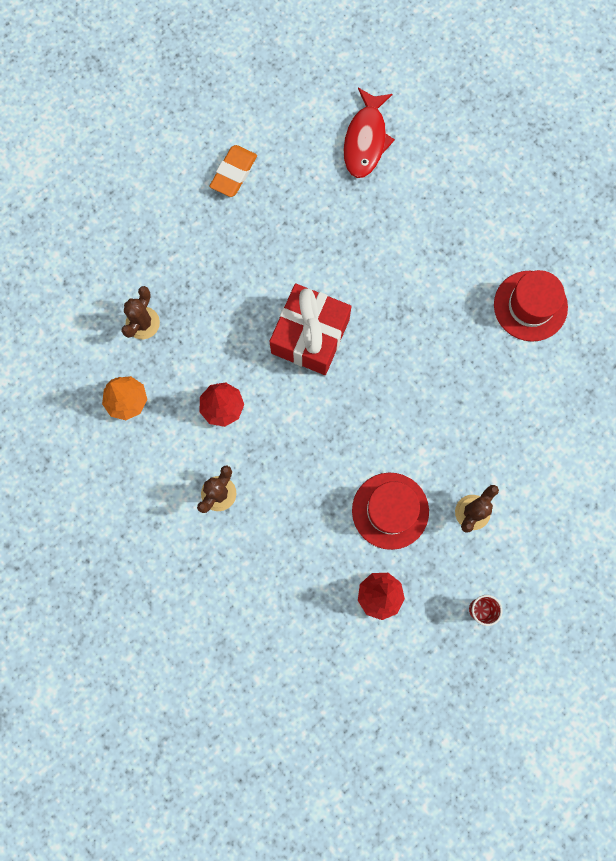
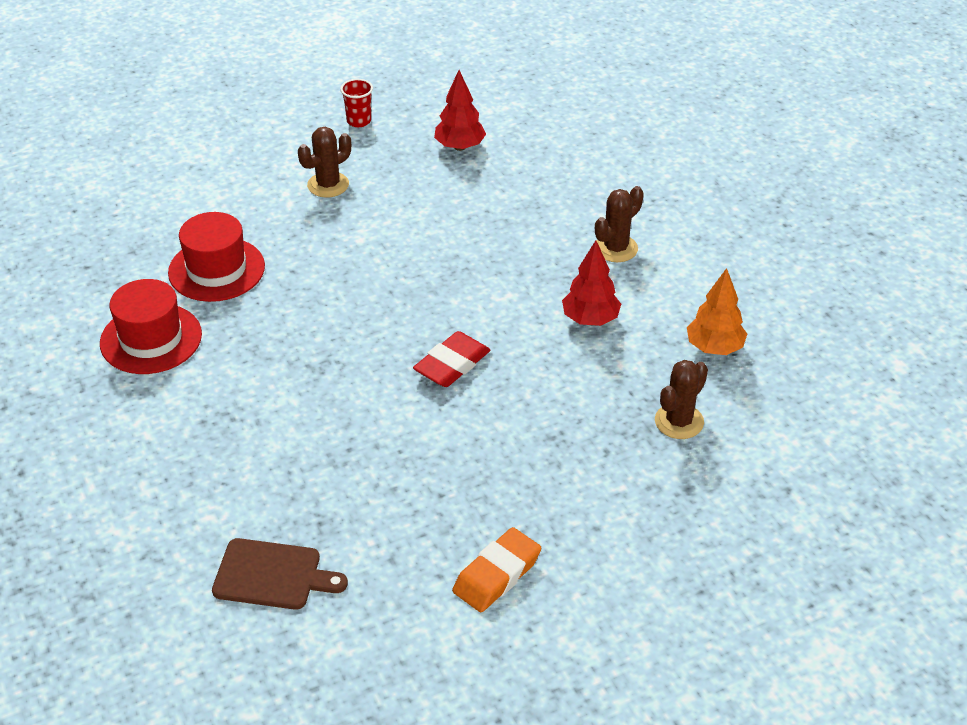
camera: 165 degrees left, 35 degrees down
(310, 336) = (452, 364): red gift -> red eraser
(366, 140) = (272, 575): red fish -> brown cutting board
(390, 510) = (419, 201): red hat -> red hat (216, 269)

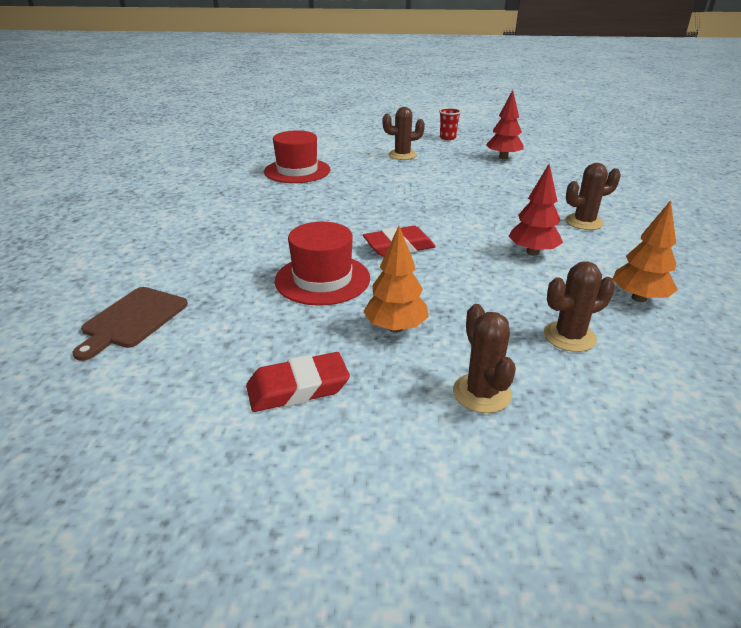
camera: 30 degrees right, 10 degrees down
(151, 339) = (224, 187): red hat -> red hat (322, 279)
(272, 575) = (133, 320): brown cutting board -> brown cutting board turned 75 degrees clockwise
(497, 575) = (298, 388): orange eraser -> red eraser
(528, 475) = (395, 328): none -> orange tree
(643, 513) = (481, 393): none -> brown cactus

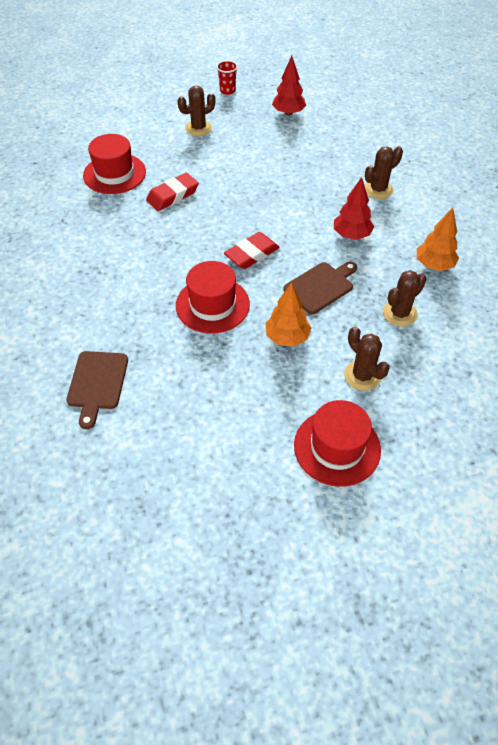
camera: 20 degrees left, 20 degrees up
(298, 388) = (250, 406): red eraser -> red eraser (172, 195)
(395, 475) = (337, 447): none -> red hat
(468, 289) = (320, 286): none -> brown cutting board

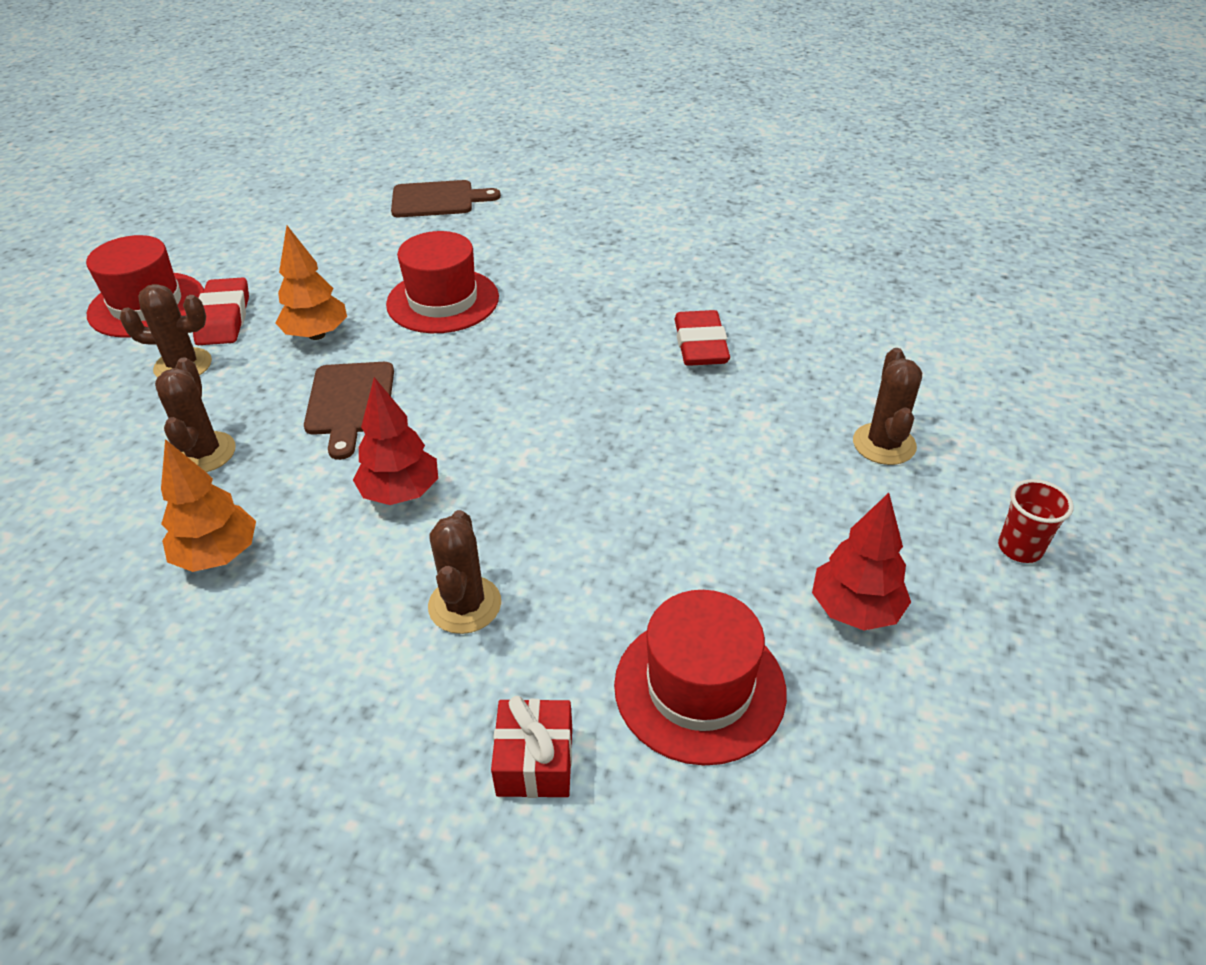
camera: 125 degrees right, 10 degrees down
(97, 383) = (437, 199): brown cutting board -> brown cutting board turned 135 degrees clockwise
(114, 174) = (808, 310): red hat -> red hat (699, 687)
(252, 254) = (489, 368): red eraser -> red eraser (224, 318)
(408, 149) = (535, 761): none -> red gift

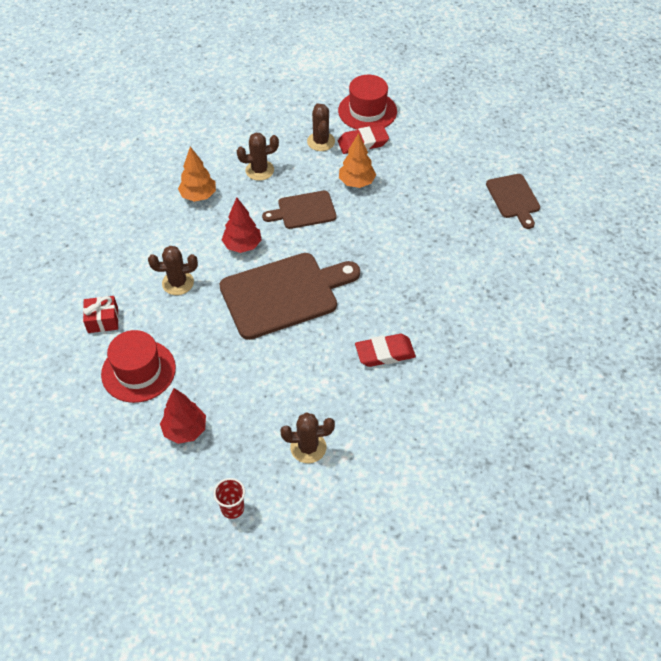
camera: 80 degrees right, 10 degrees up
(443, 301) = (400, 226): red hat -> none
(546, 445) = (284, 294): none -> brown cutting board

